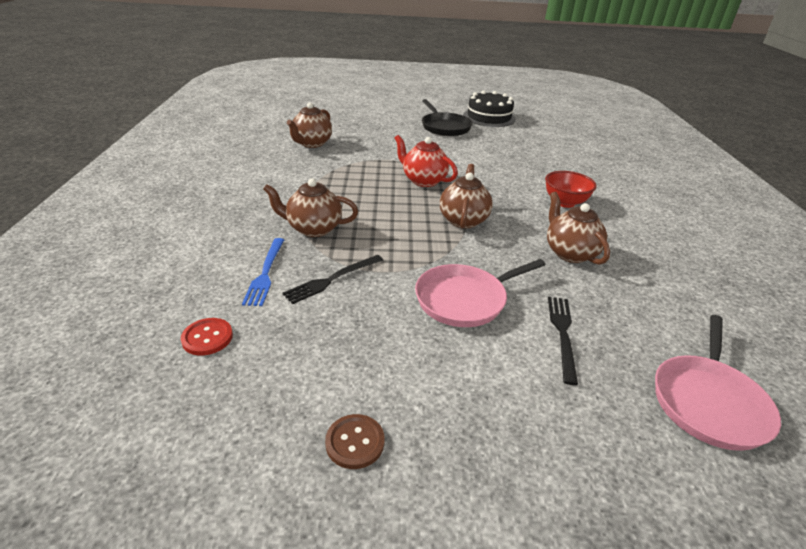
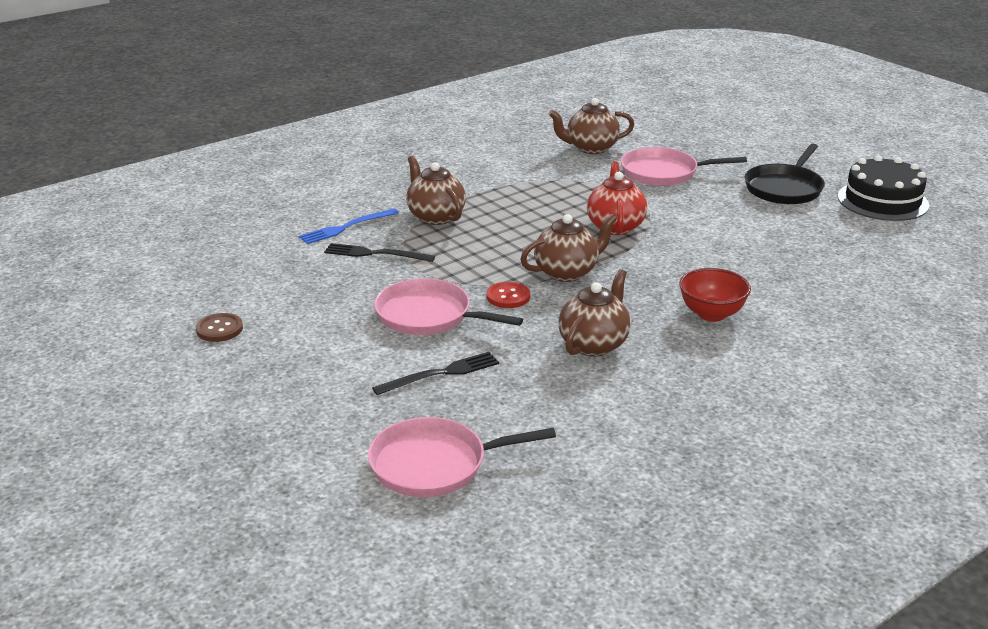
camera: 55 degrees right, 5 degrees down
(207, 338) = (251, 243): red button -> red button (508, 296)
(378, 142) = (663, 173): none -> pink pan

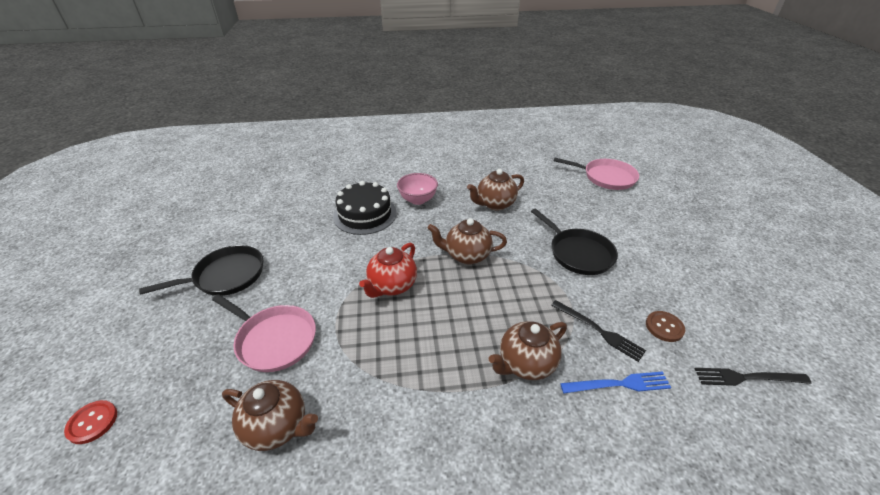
camera: 150 degrees left, 10 degrees up
(219, 329) = (730, 292): brown button -> brown button (664, 327)
(428, 316) = (578, 253): pink pan -> black pan
(435, 216) = (525, 364): brown teapot -> brown teapot turned 60 degrees clockwise
(441, 374) = (586, 214): black fork -> black fork (747, 377)
(508, 296) = (519, 250): red button -> red button (92, 422)
(711, 314) = (418, 200): red bowl -> pink bowl
(882, 201) = (196, 237): black cake -> black cake (365, 214)

